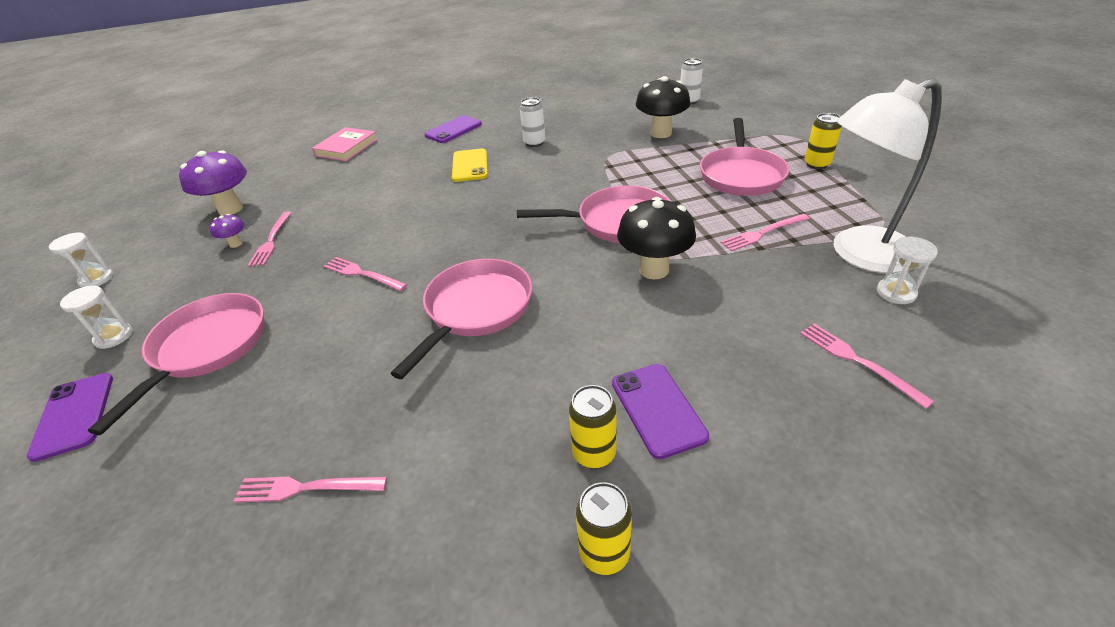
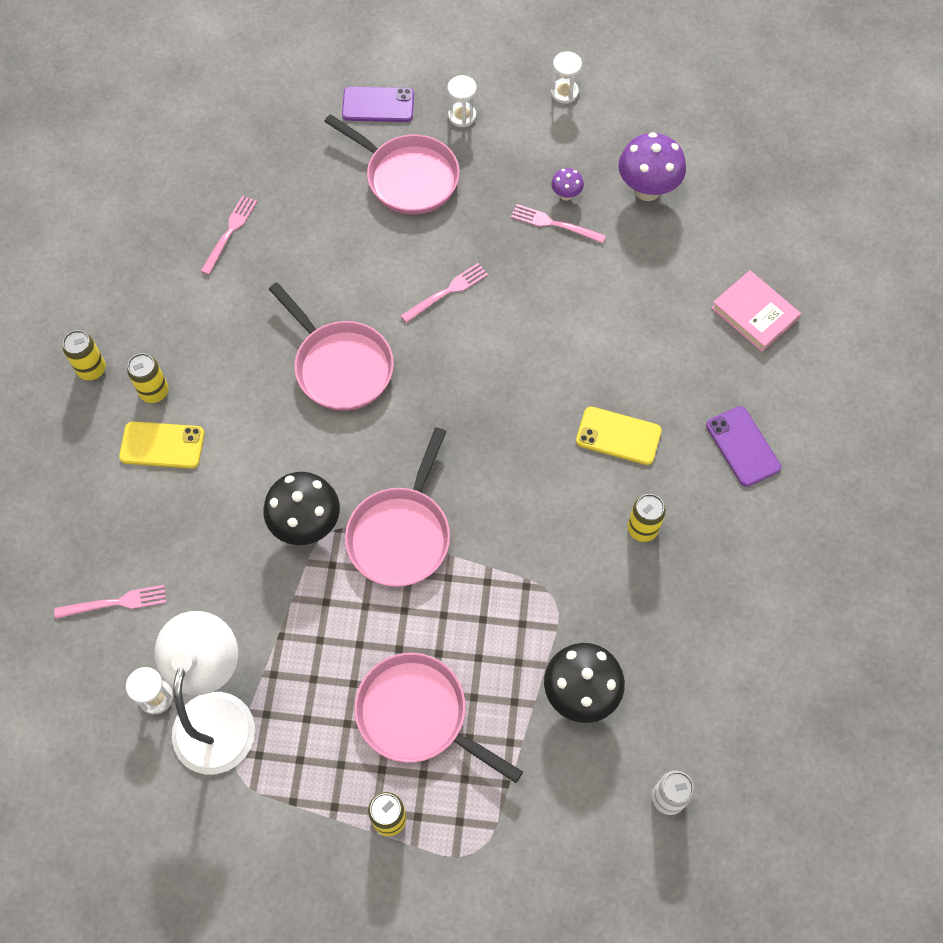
camera: 110 degrees right, 25 degrees up
(534, 143) = (642, 529): white can -> yellow can
(658, 409) = (162, 445): purple phone -> yellow phone
(763, 233) = (300, 655): pink fork -> none

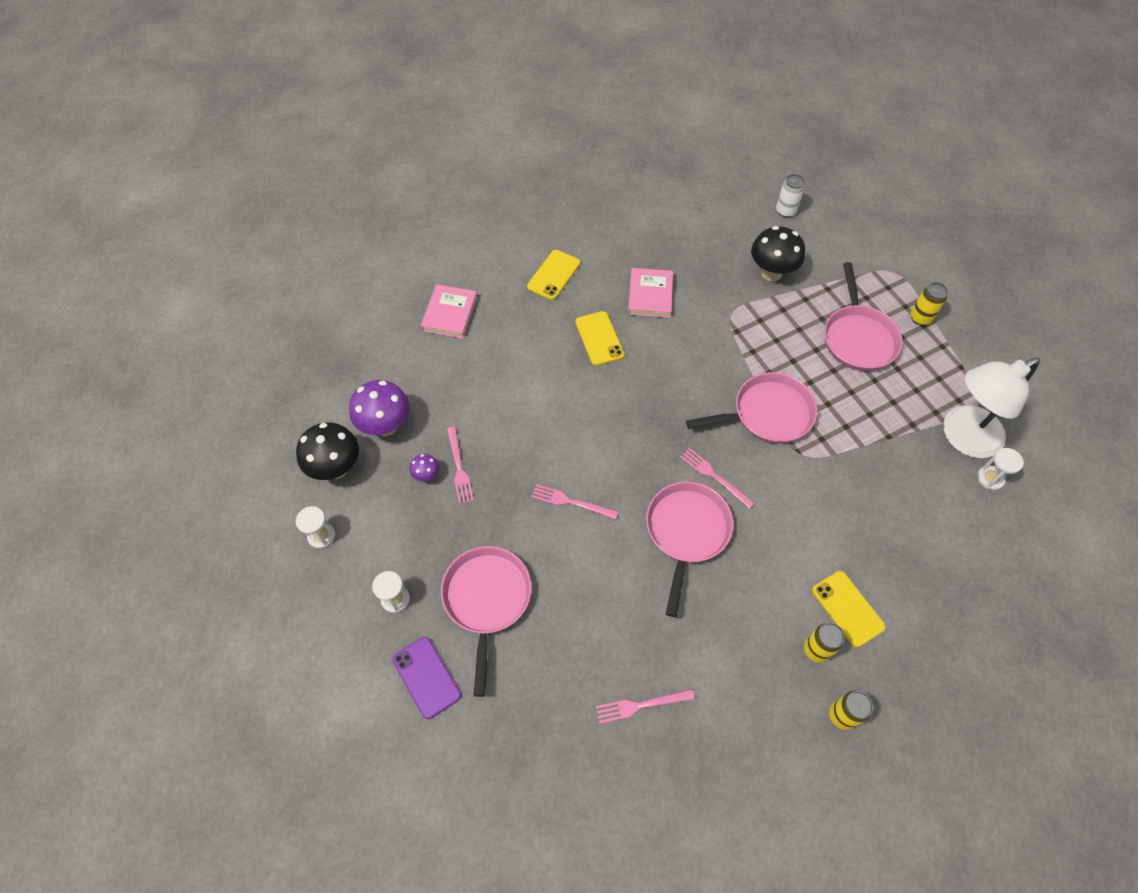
camera: 125 degrees left, 5 degrees down
(115, 603) = (968, 549): pink fork -> pink fork (714, 476)
(306, 525) = (812, 472): black mushroom -> black mushroom (336, 468)
(642, 529) = (650, 295): yellow can -> pink book
(742, 446) = (553, 275): purple phone -> yellow phone

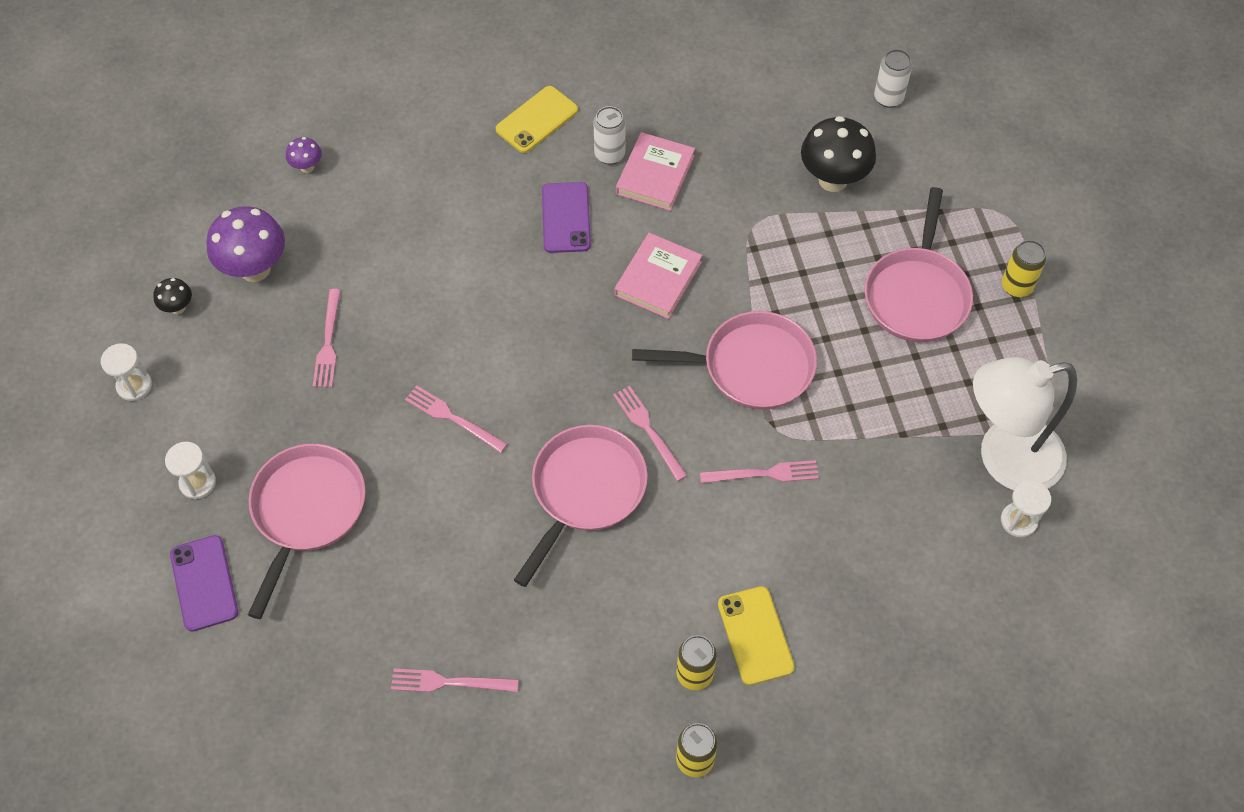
camera: 15 degrees right, 0 degrees up
(336, 468) = (178, 307): black mushroom -> black mushroom, size x0.48
(426, 475) = (285, 342): purple mushroom -> purple mushroom (307, 167)
(449, 314) = (383, 142): pink book -> pink book (658, 278)
(599, 338) = (566, 218): yellow phone -> purple phone
(613, 288) = (609, 154): none -> white can
(806, 488) = (763, 474): none -> pink fork

